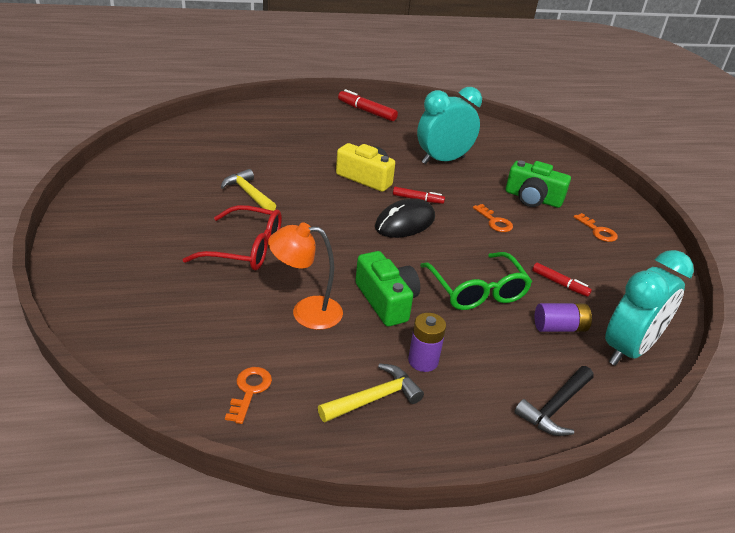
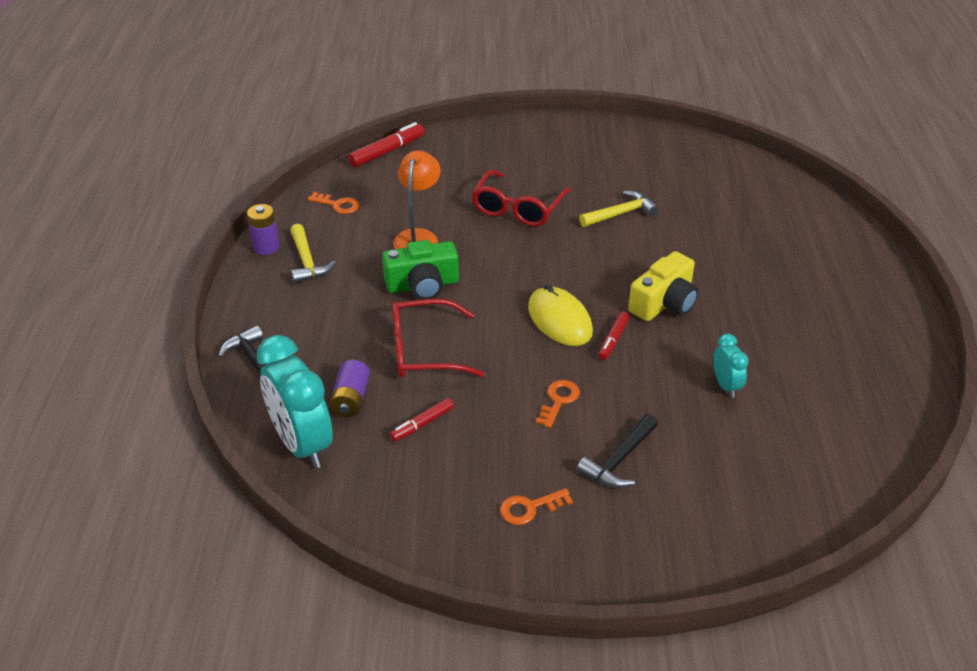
camera: 105 degrees right, 5 degrees up
(366, 111) = (880, 330): red marker -> red marker (387, 152)
(405, 222) = (559, 320): black mouse -> yellow mouse
(423, 361) = (337, 294): purple battery -> purple battery (266, 247)
(443, 160) = (725, 386): turquoise clock -> turquoise clock, size x0.50
(477, 291) = (424, 351): green glasses -> red glasses
(494, 221) = (559, 400): orange key -> orange key turned 135 degrees clockwise
(532, 198) = (619, 460): green camera -> black hammer

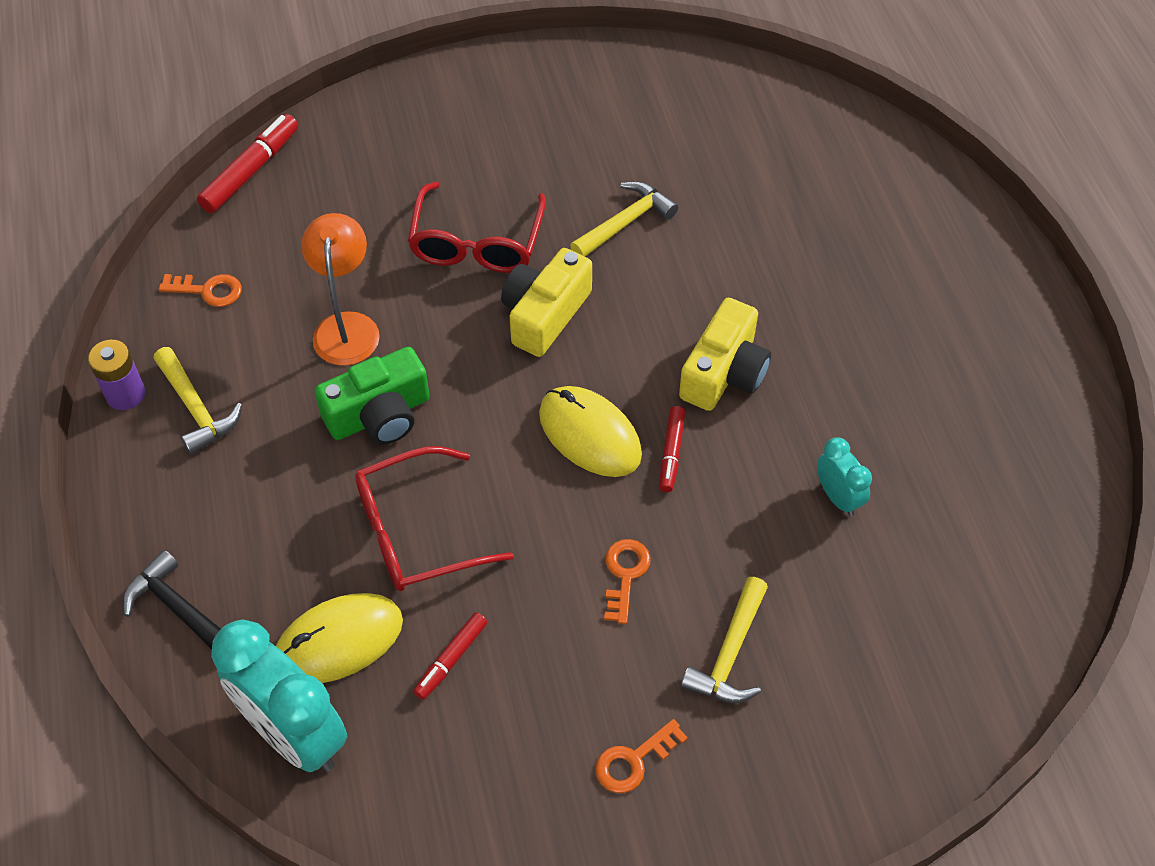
camera: 15 degrees left, 15 degrees up
(351, 399) = (339, 641): purple battery -> yellow mouse
(550, 252) = (544, 314): none -> yellow camera
(619, 460) = (729, 653): black hammer -> yellow hammer

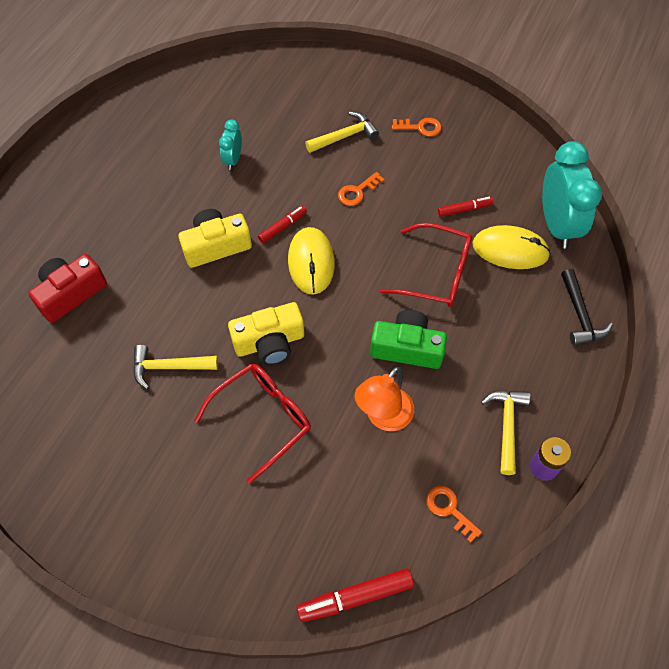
camera: 140 degrees left, 5 degrees up
(815, 216) = (70, 293): none -> red camera

